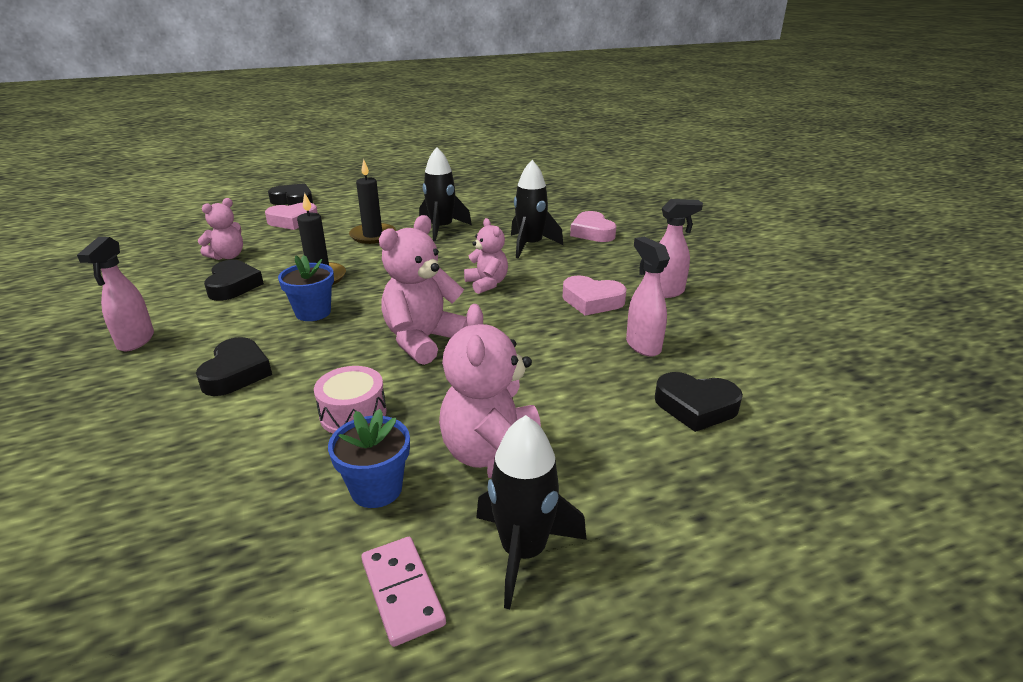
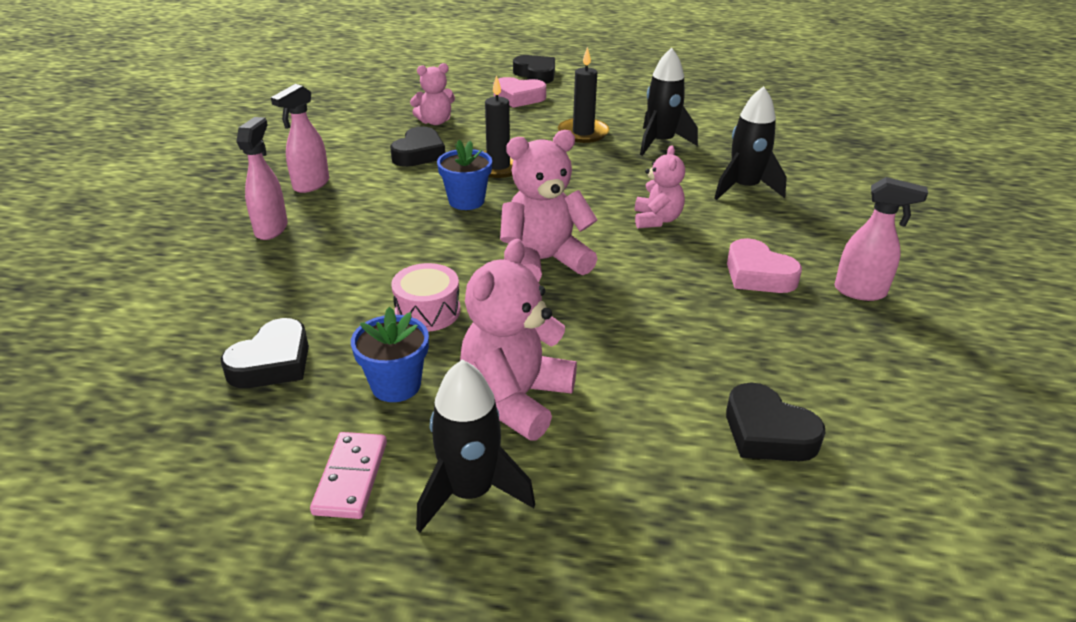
camera: 30 degrees right, 5 degrees up
(236, 373) = (364, 240): black heart -> black heart (272, 362)
(592, 232) = (835, 191): pink heart -> none
(642, 345) = (770, 344): pink spray bottle -> pink spray bottle (271, 229)

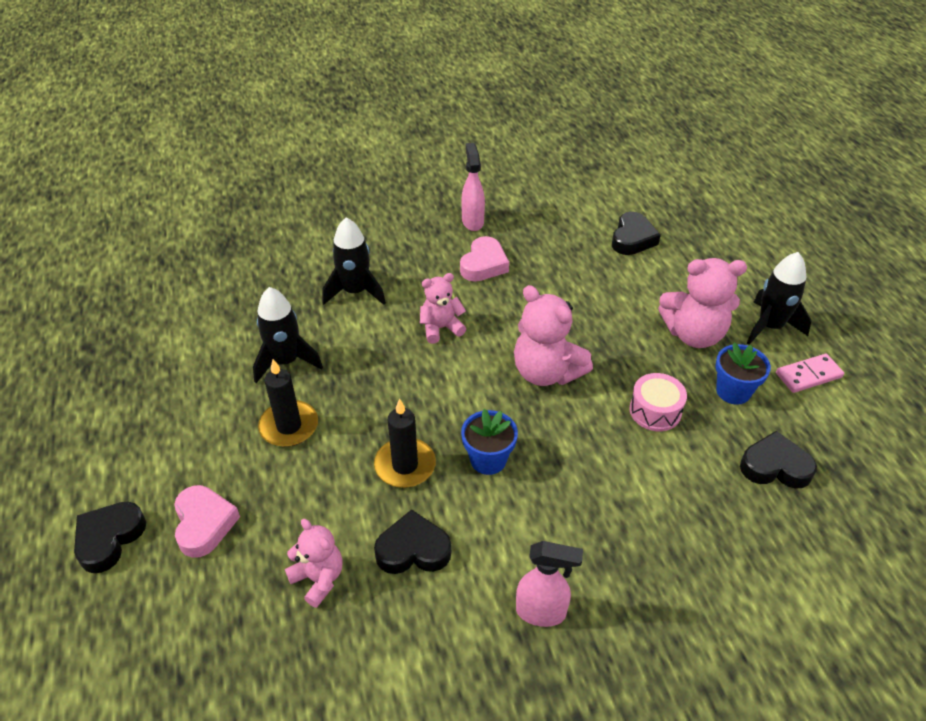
camera: 115 degrees left, 10 degrees up
(271, 229) = (639, 588): pink spray bottle -> none

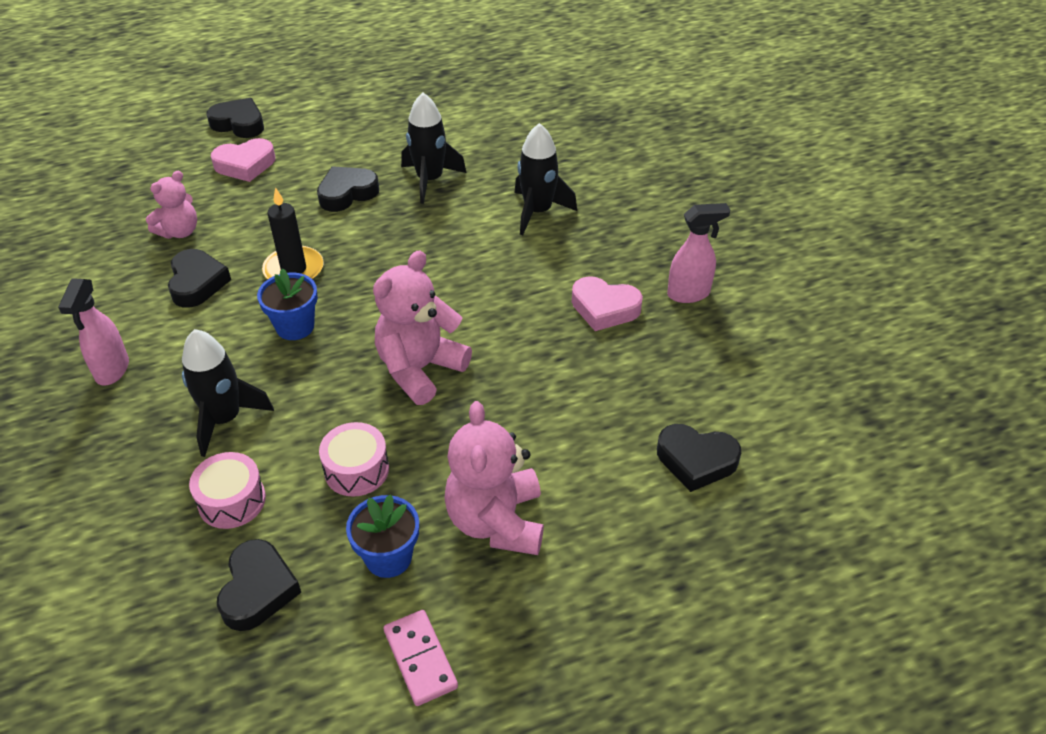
camera: 85 degrees right, 0 degrees up
(289, 426) = (347, 193): black candle -> black heart
(441, 328) = (486, 280): pink teddy bear -> none
(695, 491) = (232, 500): none -> pink drum
(770, 326) = (521, 621): black rocket -> black rocket (225, 419)

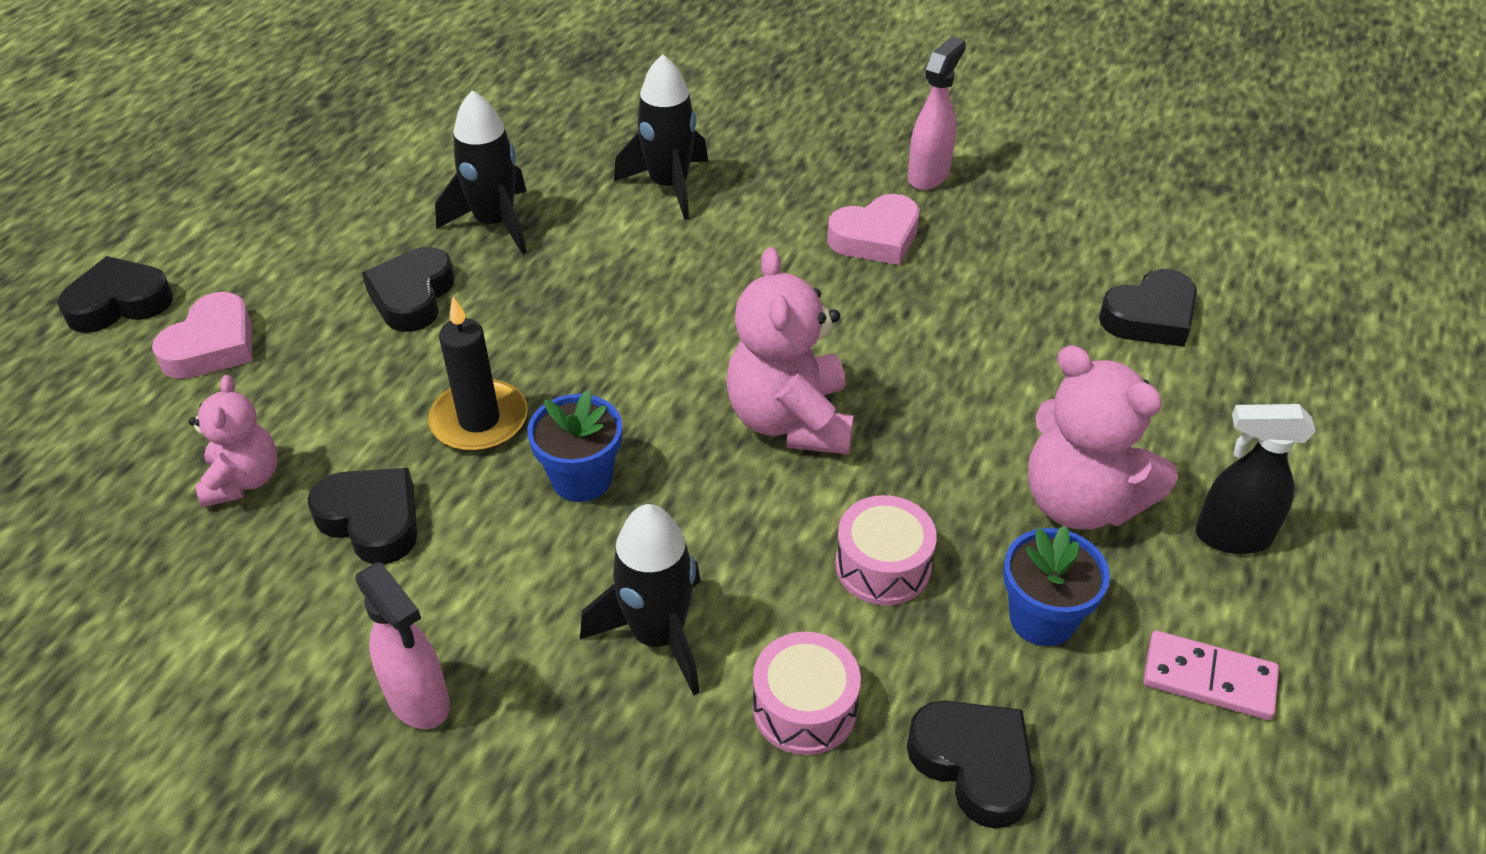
camera: 45 degrees left, 0 degrees up
(547, 607) = (1231, 537): none -> black spray bottle

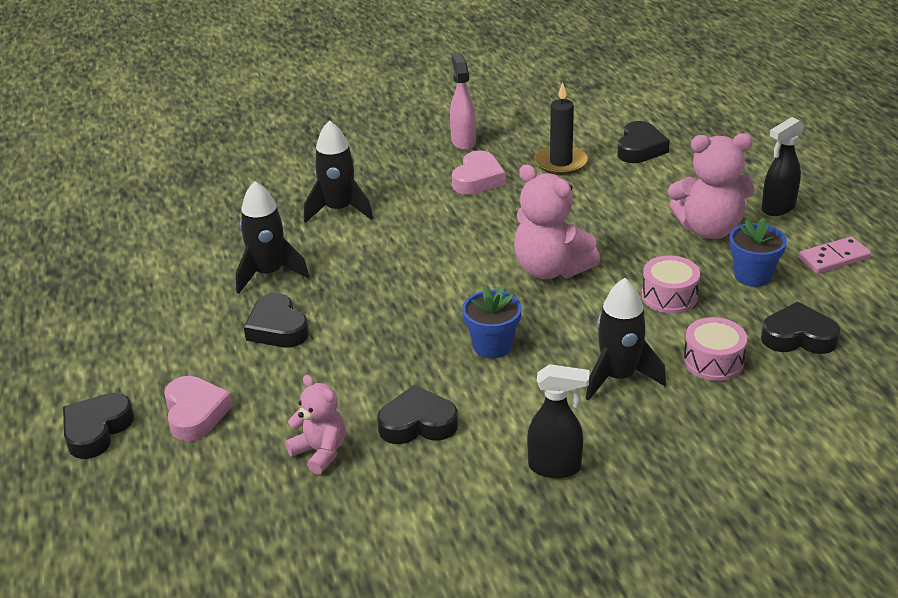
camera: 40 degrees left, 10 degrees down
(419, 701) = (555, 467): pink spray bottle -> black spray bottle
(479, 420) = (404, 355): black candle -> black candle (561, 162)

